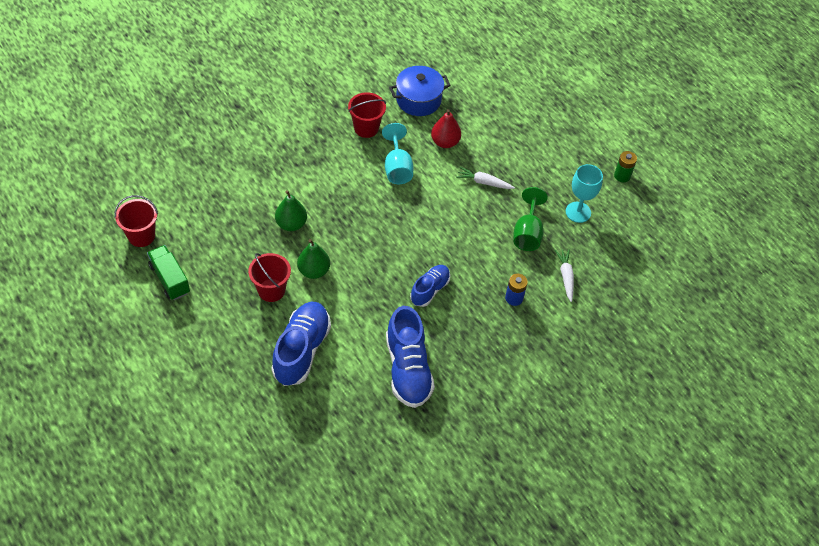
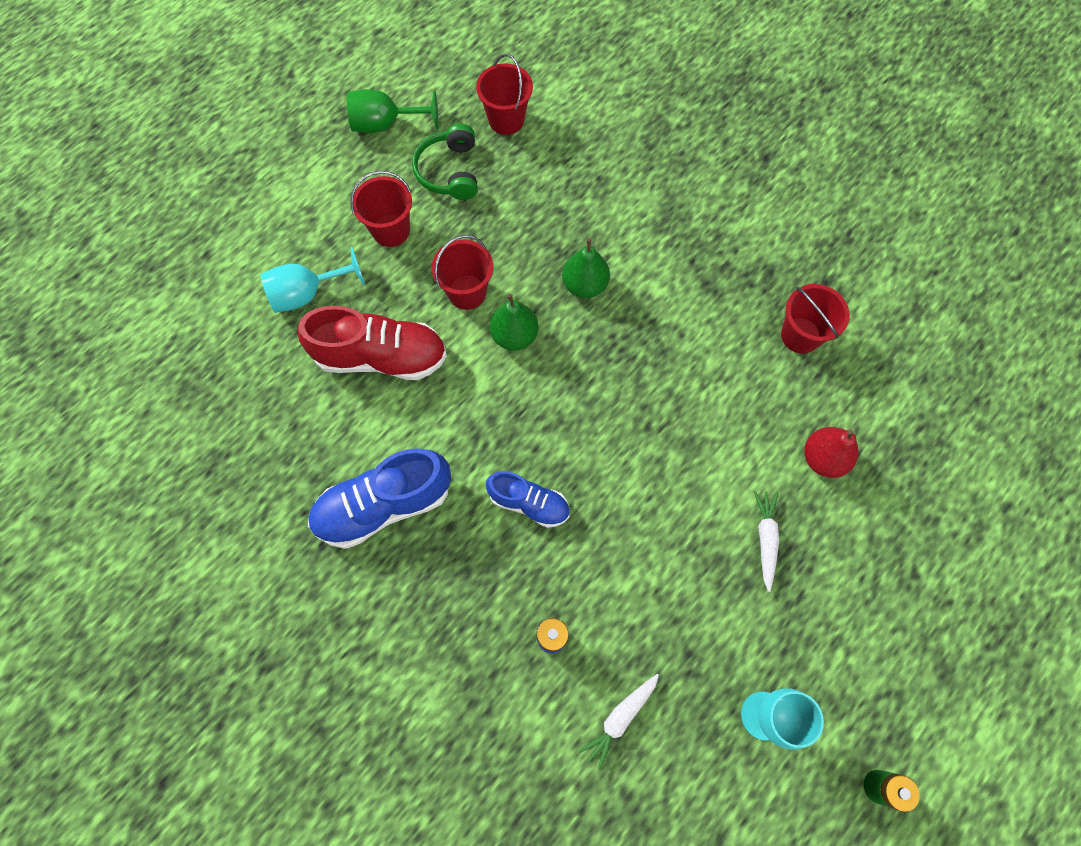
camera: 80 degrees right, 15 degrees up
(170, 279) = (450, 171): green truck -> green headphones
(203, 325) = (391, 230): none -> red bucket
(301, 350) = (381, 356): blue shoe -> red shoe
(397, 168) = (741, 399): turquoise goblet -> turquoise goblet (307, 293)
(418, 100) = (893, 397): blue pot -> none
(527, 233) = (687, 634): green goblet -> green goblet (385, 124)
(566, 277) = (620, 718): white carrot -> white carrot turned 150 degrees clockwise

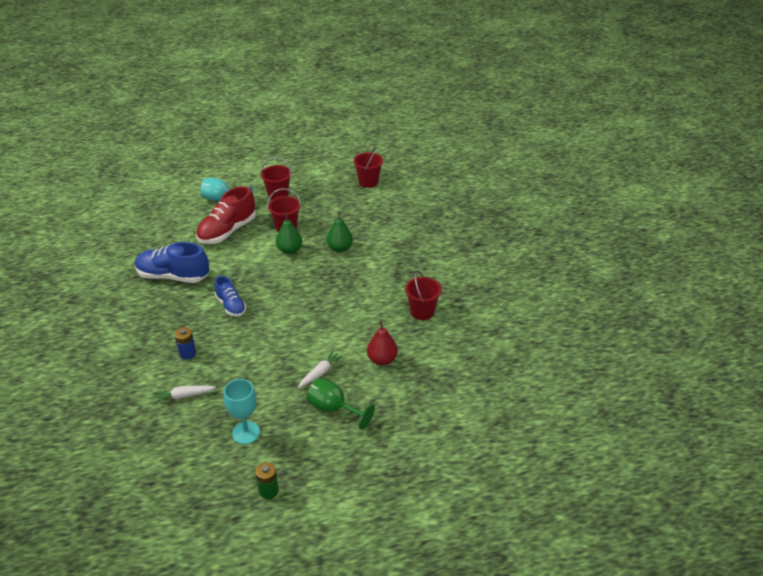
camera: 35 degrees right, 30 degrees down
(381, 356) = (227, 231): red shoe -> red shoe turned 90 degrees clockwise
(385, 124) = (315, 163): green goblet -> green goblet (334, 409)
(450, 171) = (324, 188): green headphones -> none

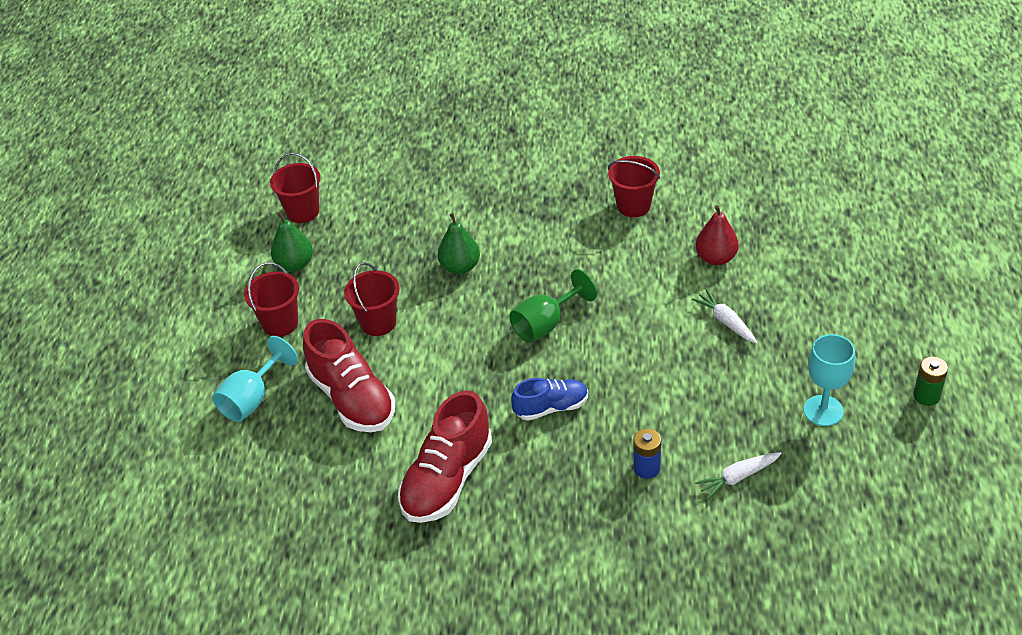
camera: 70 degrees left, 5 degrees up
(173, 276) = (447, 479): blue shoe -> red shoe
(183, 396) = (738, 477): white carrot -> white carrot turned 60 degrees clockwise
(289, 250) = (440, 325): green pear -> green pear (295, 264)
(334, 409) = (796, 317): green goblet -> green goblet (546, 324)

